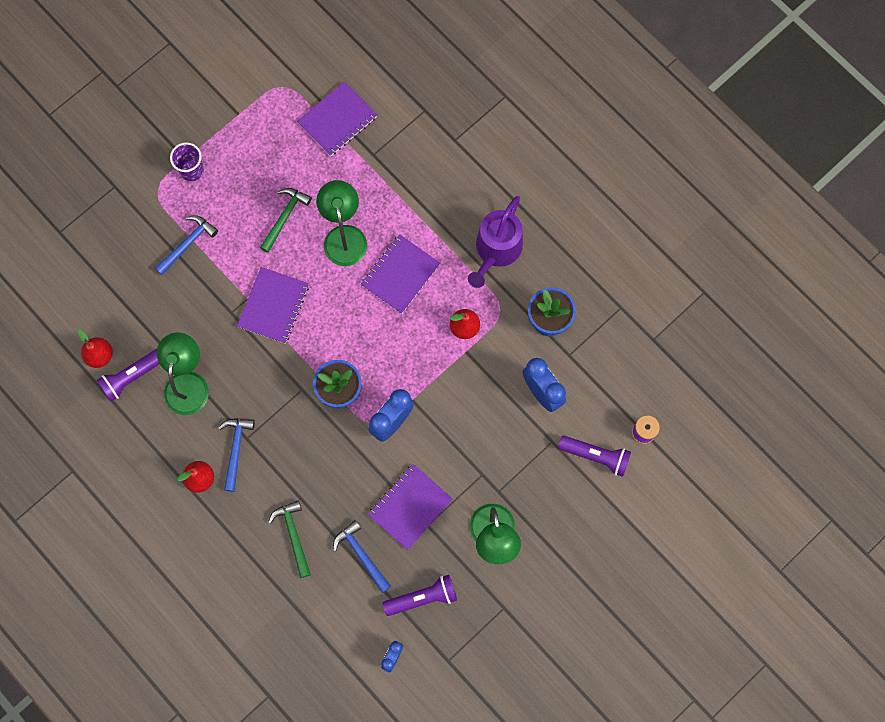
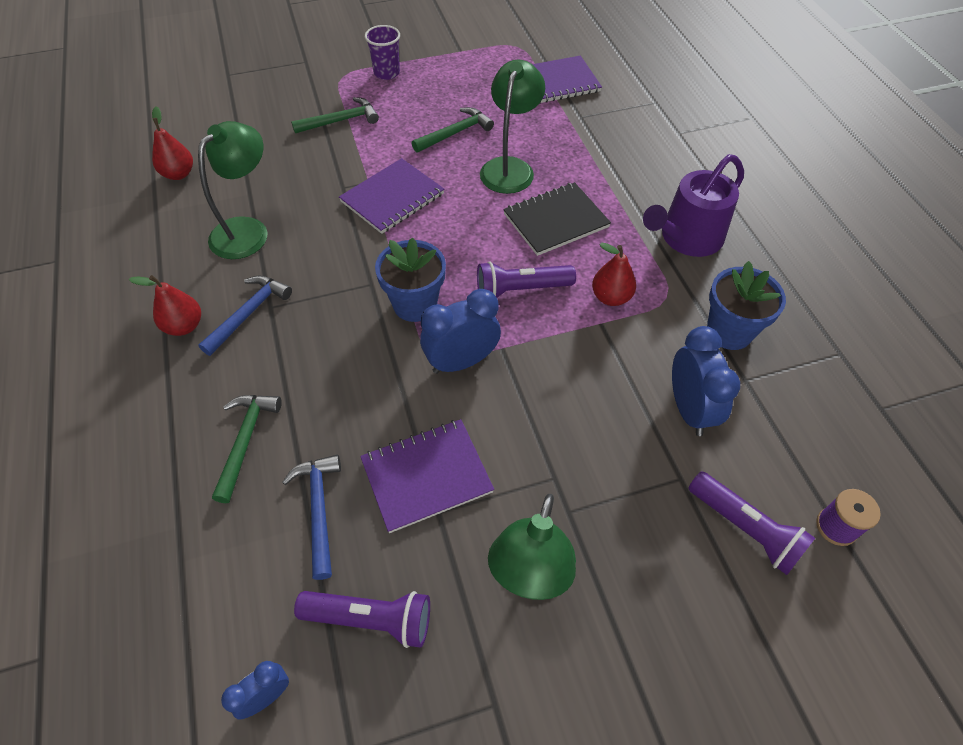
camera: 25 degrees right, 20 degrees down
(132, 376) = (195, 203): purple flashlight -> purple flashlight (521, 289)
(188, 244) = (341, 121): blue hammer -> green hammer
(400, 275) = (556, 220): purple notebook -> black notebook

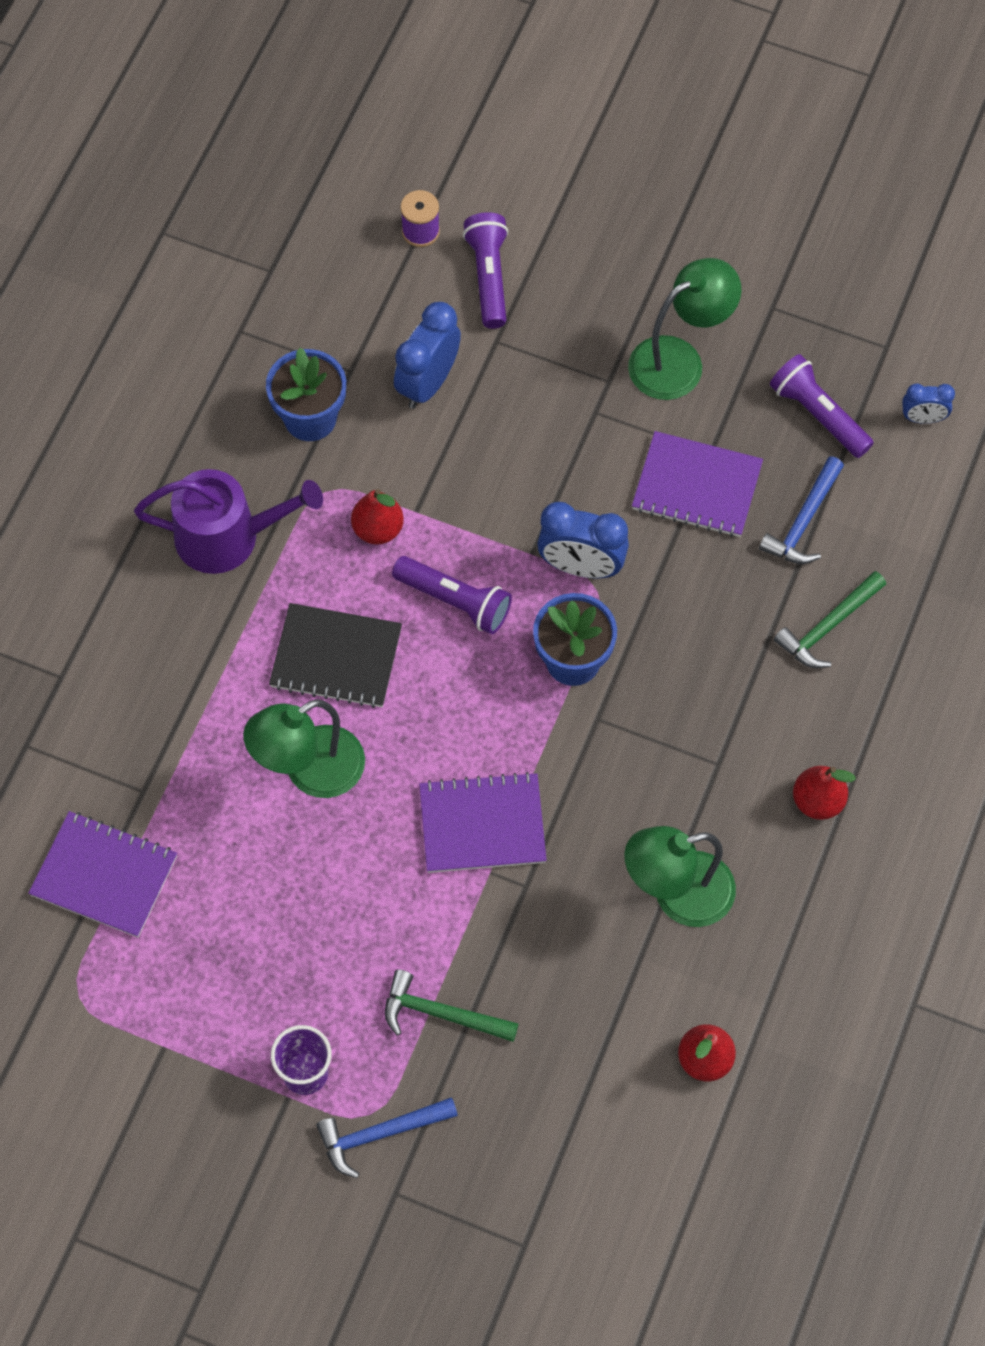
camera: 140 degrees left, 10 degrees up
(249, 313) = (744, 770): blue hammer -> blue hammer (379, 1134)
(455, 133) = (319, 879): green hammer -> none

